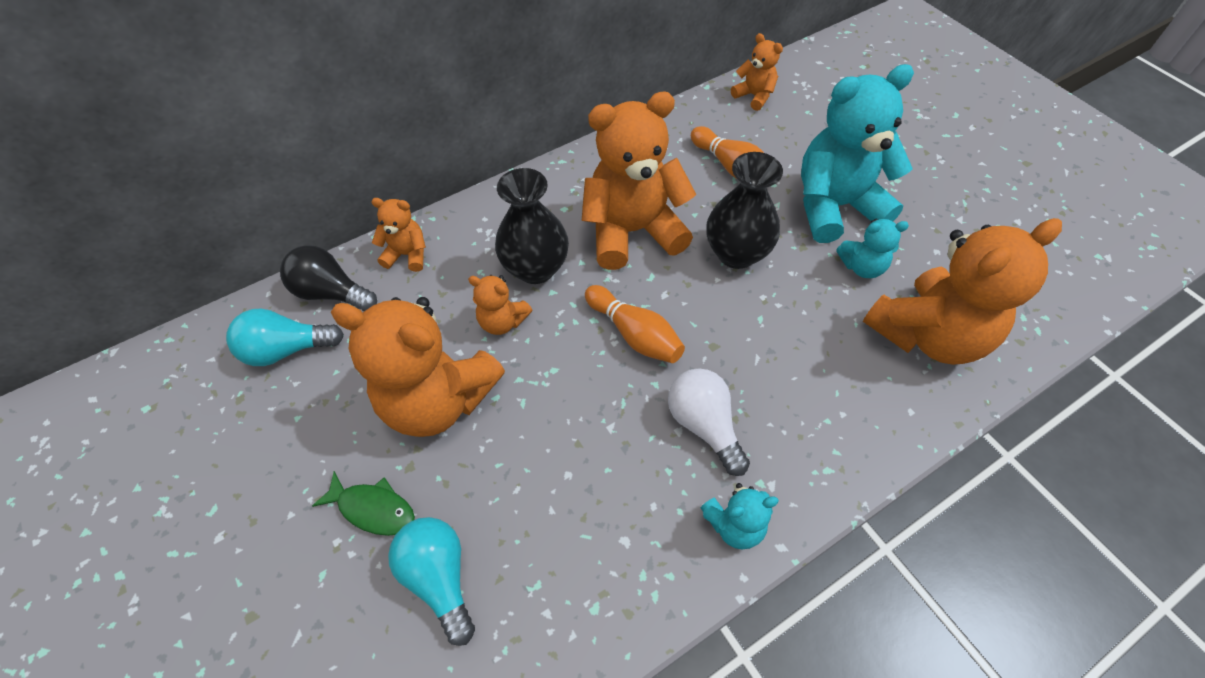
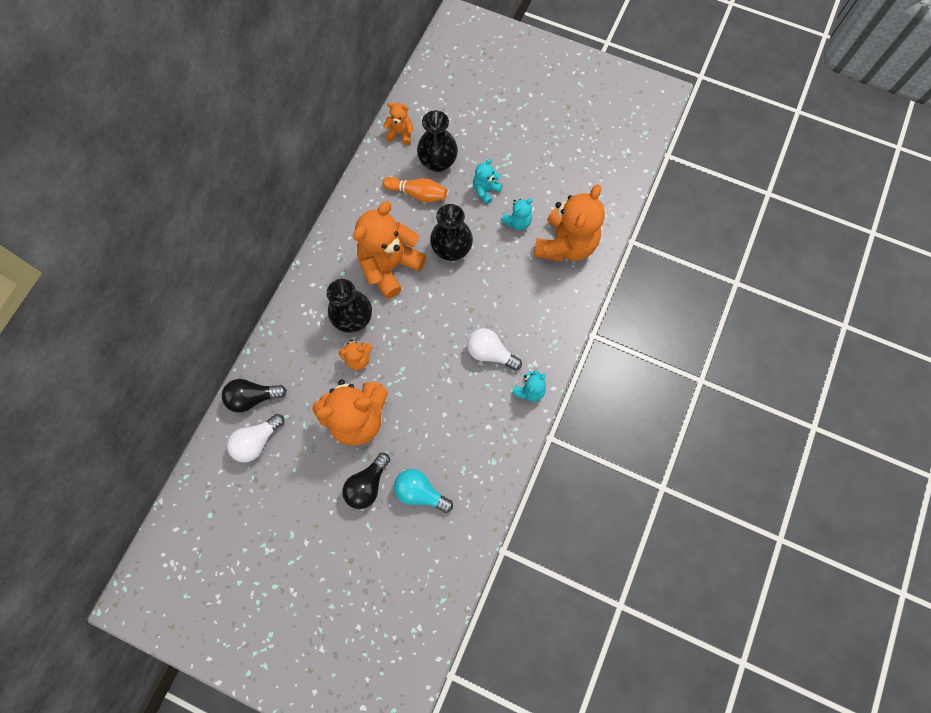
camera: 35 degrees left, 15 degrees up
(287, 349) = (257, 441): turquoise light bulb -> white light bulb
(373, 509) = (367, 485): green fish -> black light bulb
(407, 254) = (276, 351): orange teddy bear -> none
(634, 334) = (429, 326): orange bowling pin -> none
(785, 146) = (438, 162): none -> black vase
(835, 206) = (485, 190): turquoise teddy bear -> turquoise teddy bear, size x0.47

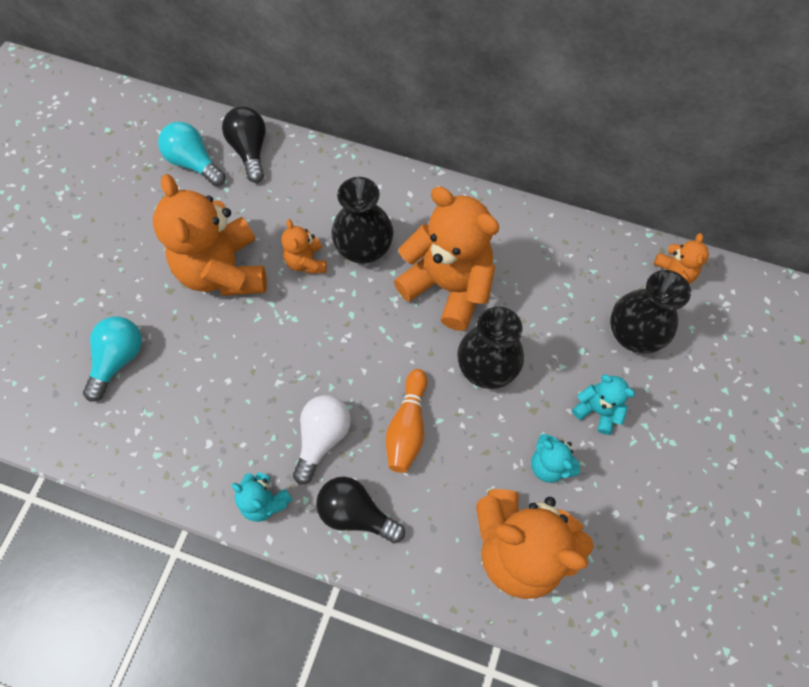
camera: 85 degrees right, 5 degrees down
(257, 441) = (194, 163): white light bulb -> turquoise light bulb
(367, 485) = (132, 293): black light bulb -> black light bulb (356, 513)
(417, 194) = (572, 310): orange bowling pin -> orange bowling pin (407, 427)

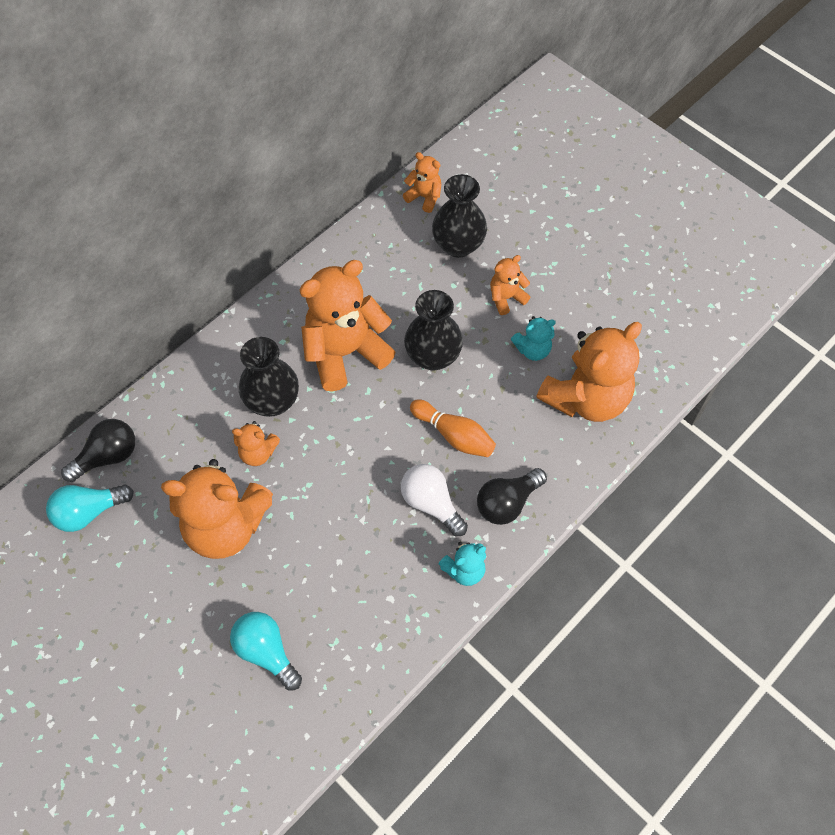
camera: 65 degrees left, 5 degrees down
(250, 150) = (107, 456): black light bulb -> black light bulb turned 135 degrees clockwise
(597, 410) = (506, 298): turquoise teddy bear -> orange teddy bear

